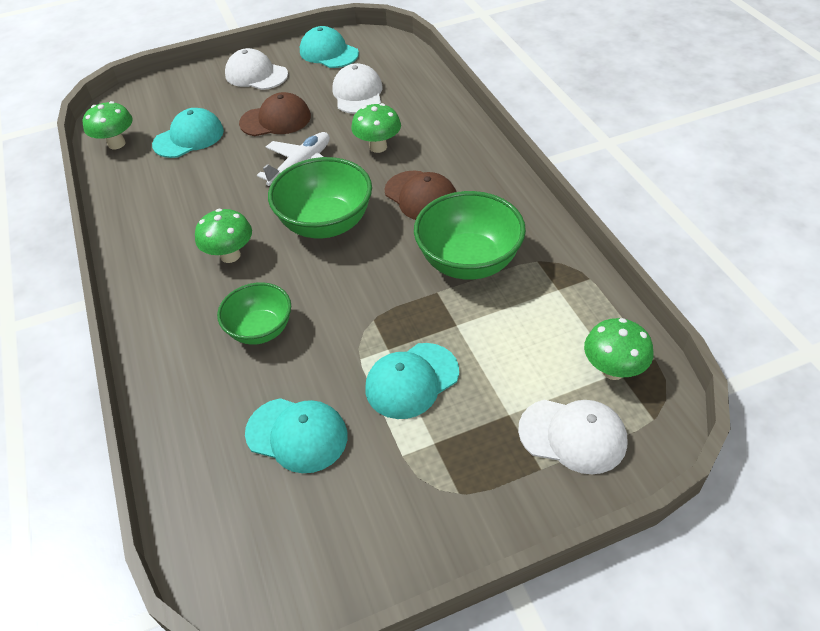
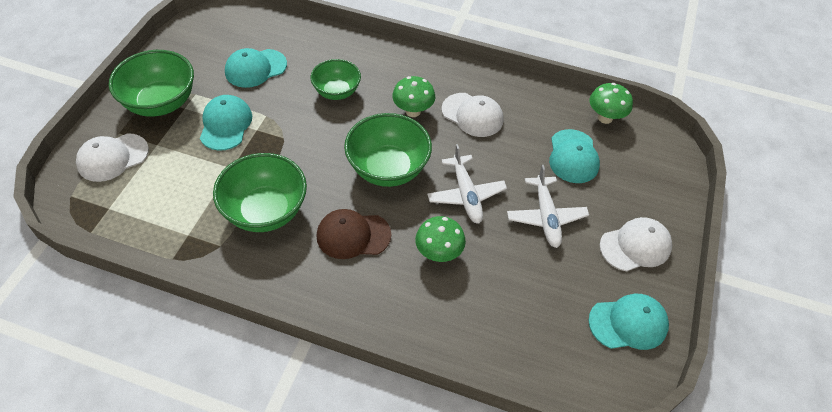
camera: 125 degrees right, 5 degrees up
(276, 120) = (546, 217): brown cap -> white plane
(358, 93) = (530, 295): white cap -> white cap (472, 115)
(454, 475) = (161, 103): none -> green bowl
(613, 370) = (113, 207): green mushroom -> none

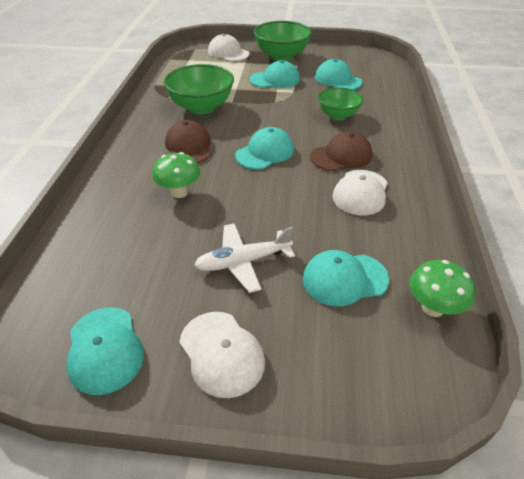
camera: 80 degrees right, 10 degrees down
(388, 169) = (265, 152): green bowl -> turquoise cap
(413, 111) = (341, 156): green mushroom -> brown cap
(466, 195) = (252, 200): white plane -> none

